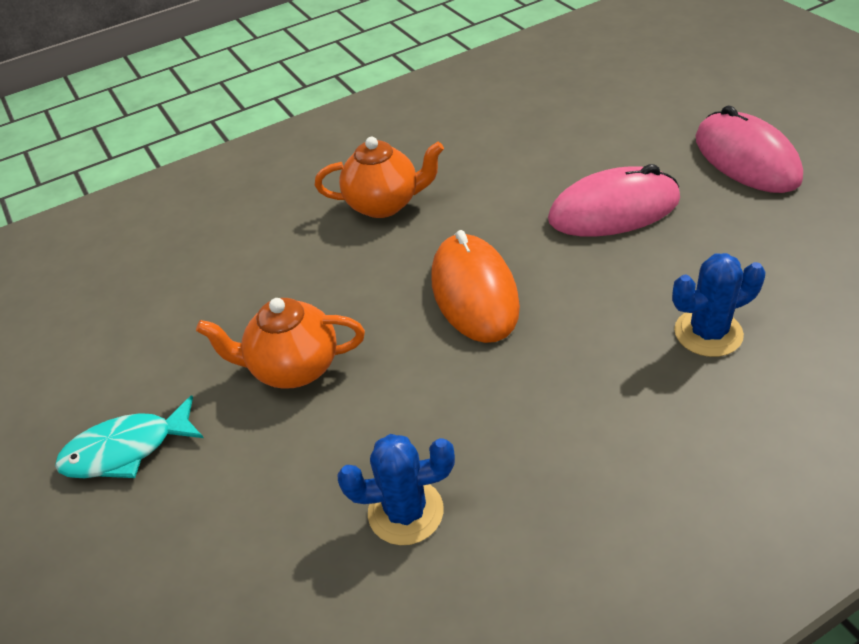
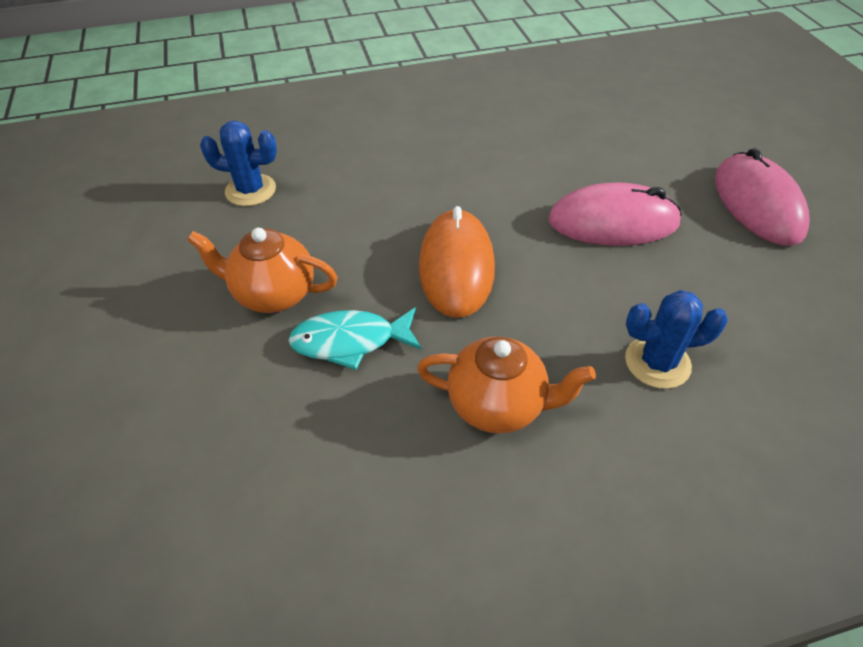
camera: 10 degrees right, 5 degrees up
(126, 450) = (107, 328): turquoise fish -> turquoise fish (350, 341)
(384, 204) = (410, 167): orange teapot -> orange teapot (498, 405)
(405, 512) = (314, 454): blue cactus -> blue cactus (250, 190)

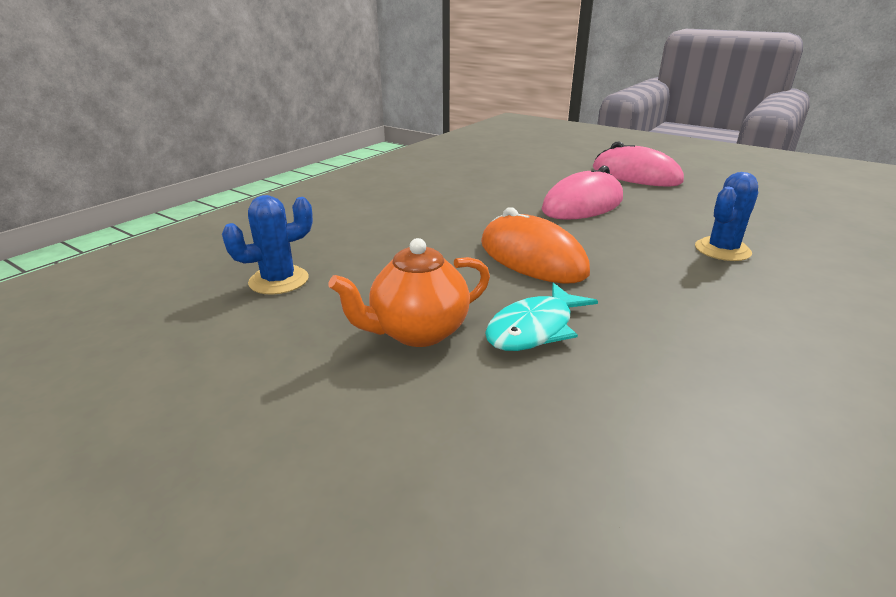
camera: 40 degrees left, 20 degrees down
(498, 405) = (691, 310): orange teapot -> none

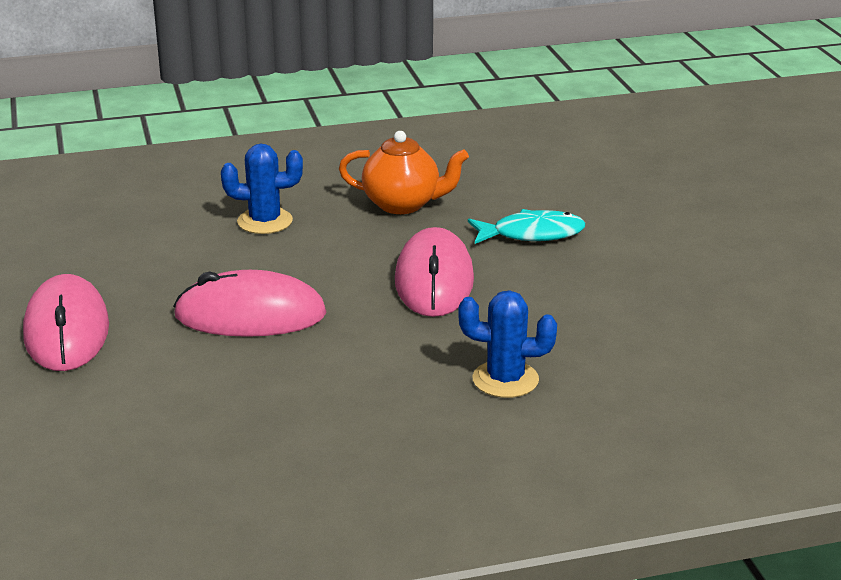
camera: 140 degrees left, 0 degrees up
(279, 280) = (693, 351): blue cactus -> blue cactus (505, 380)
(417, 332) = (616, 263): orange teapot -> orange teapot (403, 204)
(532, 257) = (434, 280): orange mouse -> pink mouse

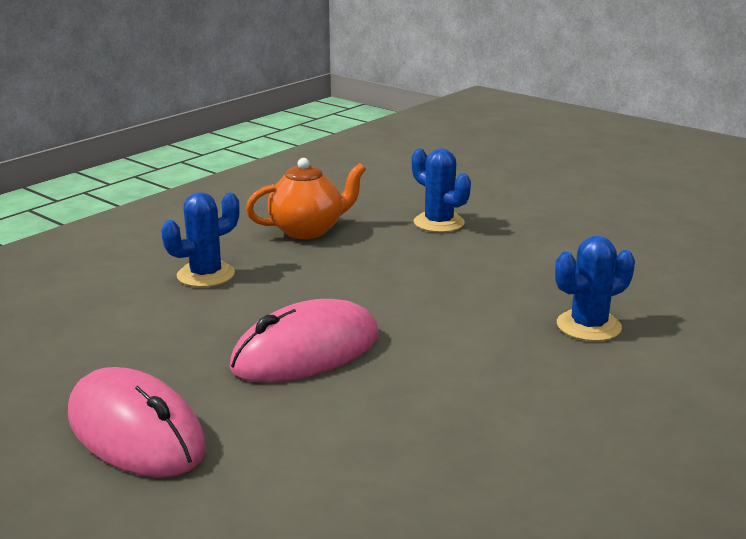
camera: 35 degrees left, 5 degrees down
(434, 280) = (419, 275): pink mouse -> none
(532, 234) = (439, 223): turquoise fish -> blue cactus

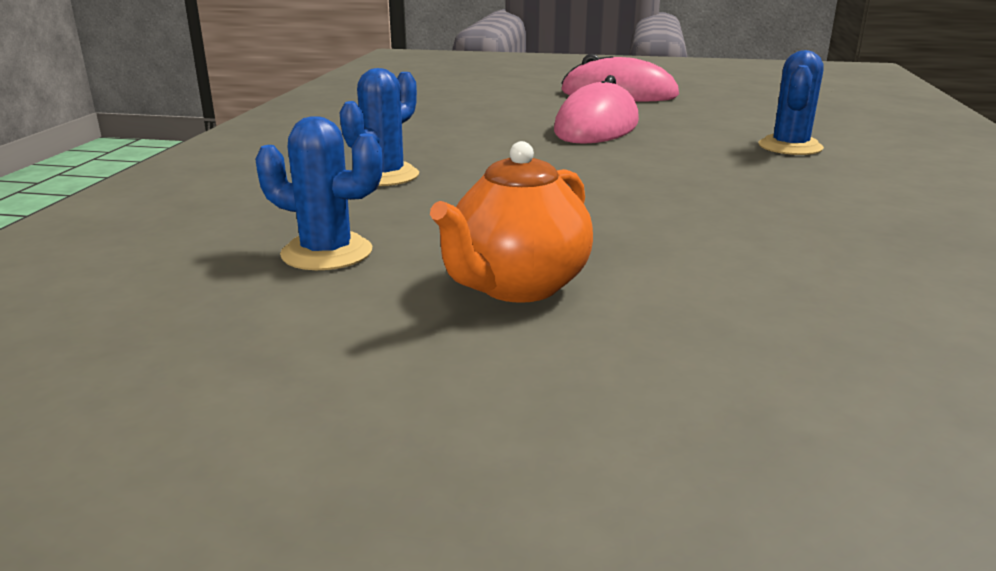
camera: 150 degrees right, 0 degrees up
(307, 230) = (821, 198): orange teapot -> orange teapot (517, 286)
(439, 223) = (697, 245): blue cactus -> blue cactus (327, 253)

